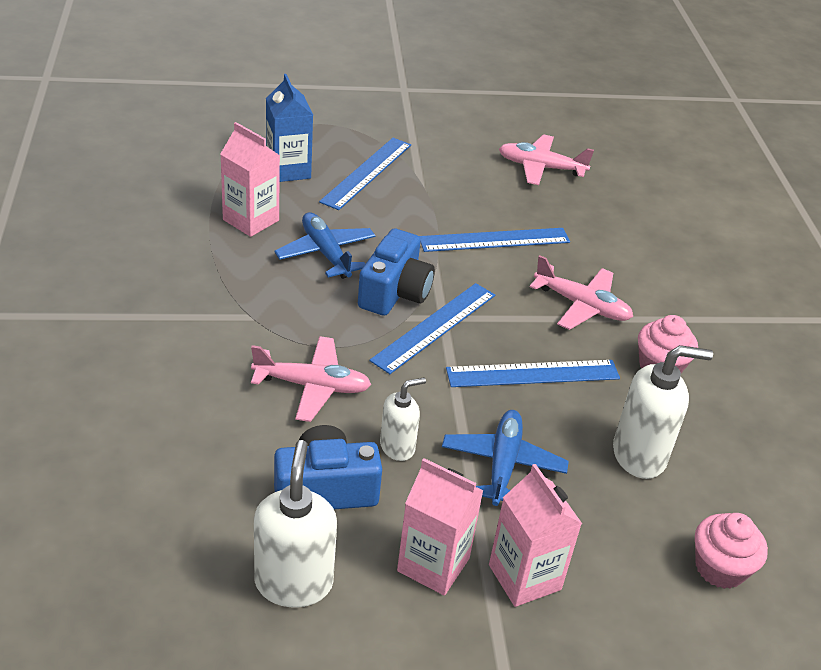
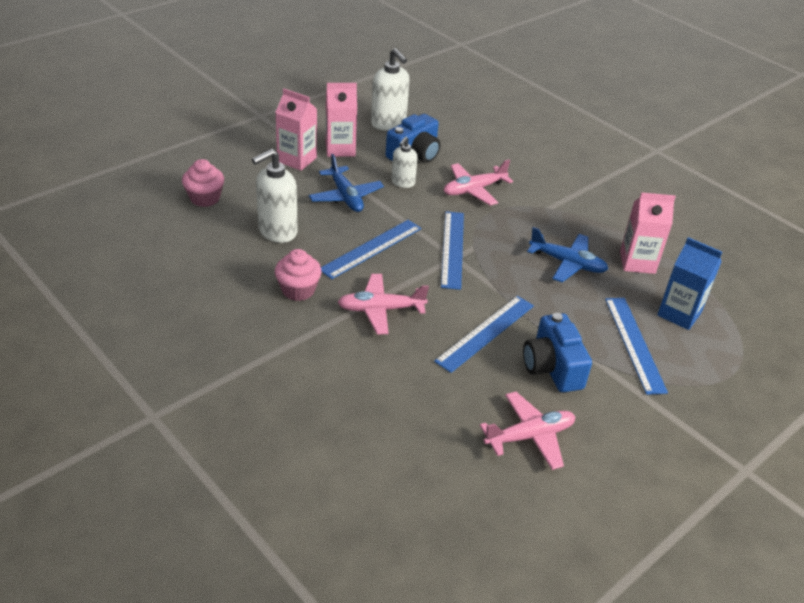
camera: 145 degrees right, 0 degrees up
(394, 292) = (499, 259): blue camera -> blue camera (552, 367)

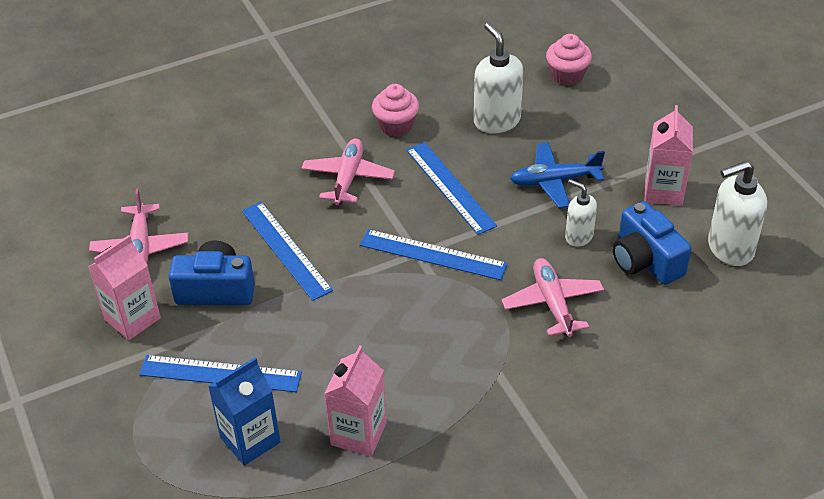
camera: 110 degrees right, 5 degrees up
(297, 160) = (640, 150): pink carton -> pink carton (132, 319)
(567, 263) = (377, 356): blue plane -> none

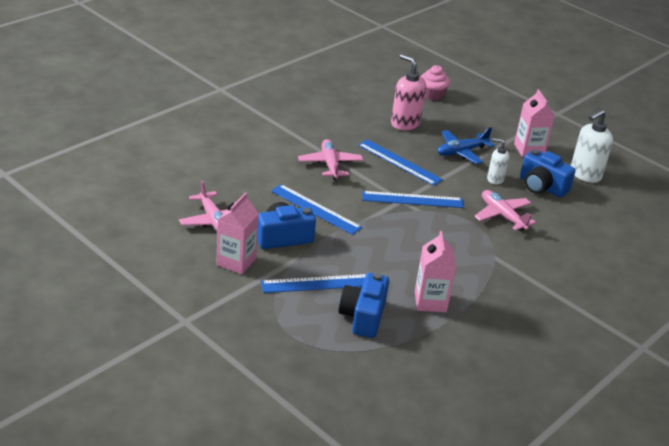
camera: 25 degrees left, 10 degrees down
(250, 440) = (363, 316): blue carton -> blue camera
(396, 126) = (342, 132): pink cupcake -> none
(496, 121) = (405, 123): white soap dispenser -> pink soap dispenser

